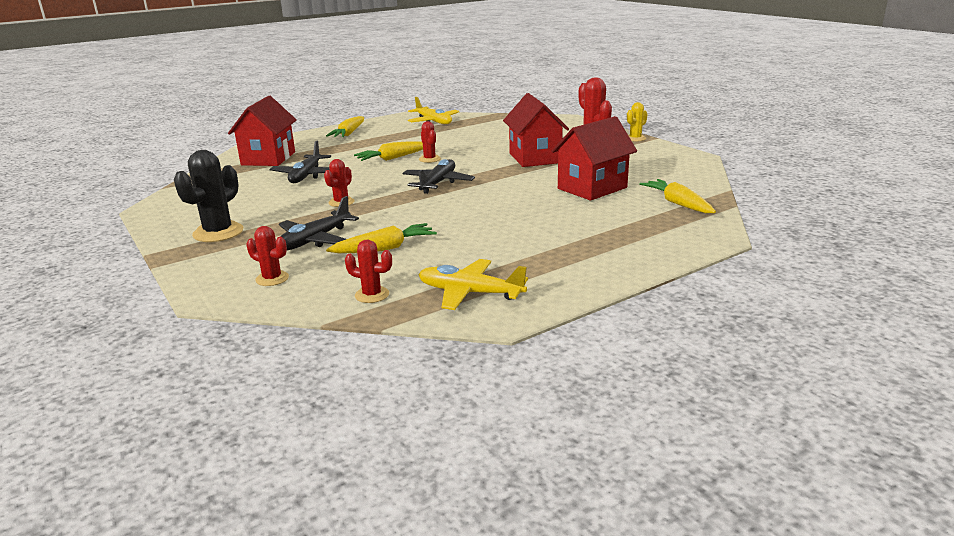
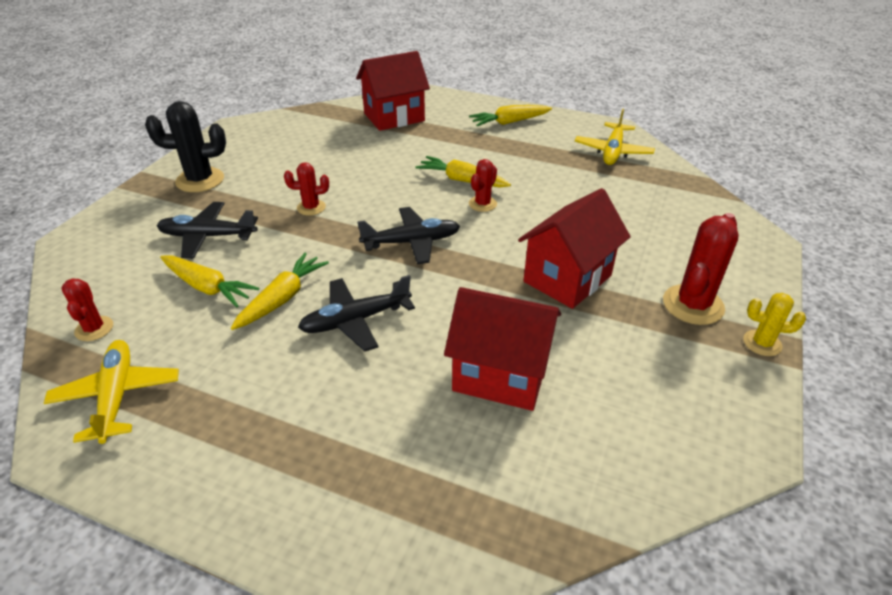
camera: 55 degrees right, 15 degrees up
(272, 279) = (112, 254): red cactus -> none
(306, 176) = (366, 156): black plane -> black plane (355, 320)
(678, 204) = (511, 495): yellow carrot -> yellow carrot (282, 298)

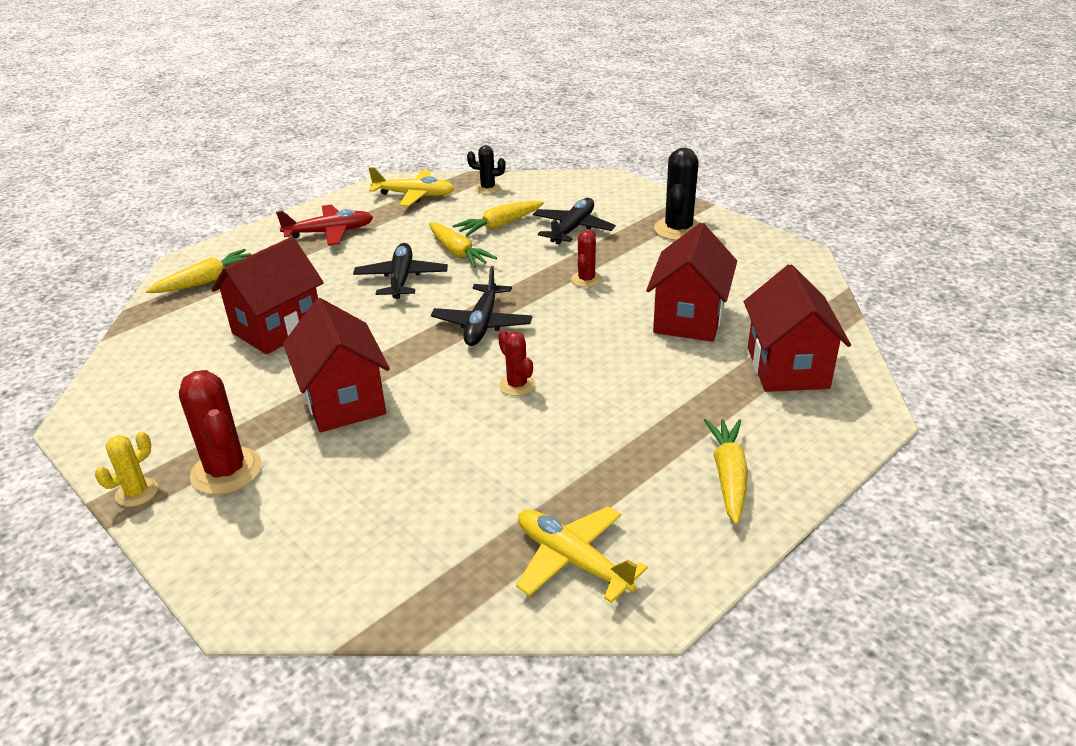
camera: 115 degrees right, 5 degrees down
(94, 329) = (488, 188): red cactus -> black cactus
(255, 441) = (330, 232): none -> red plane
(352, 154) = (689, 319): none -> red house
(462, 180) = (579, 384): yellow carrot -> yellow carrot (206, 281)

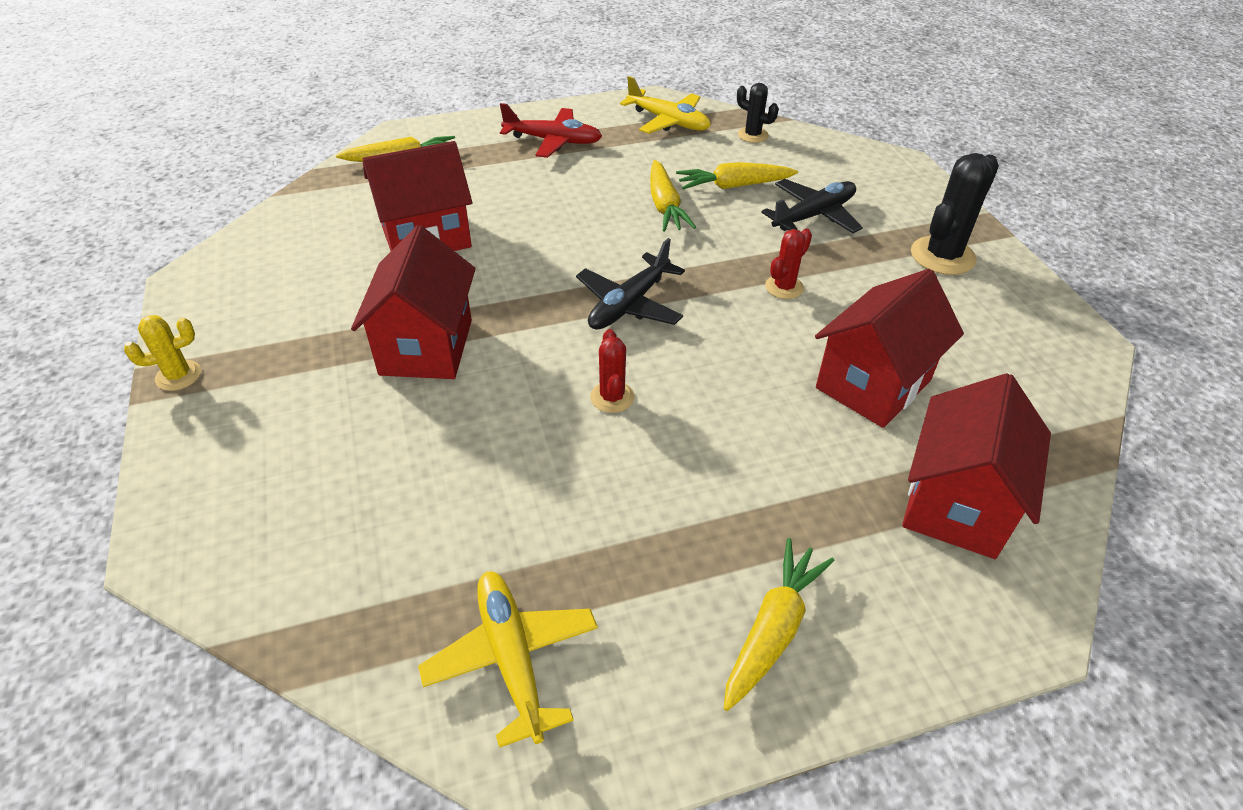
camera: 25 degrees right, 10 degrees up
(226, 471) = (266, 385): red cactus -> none
(401, 279) = (585, 219): black plane -> none

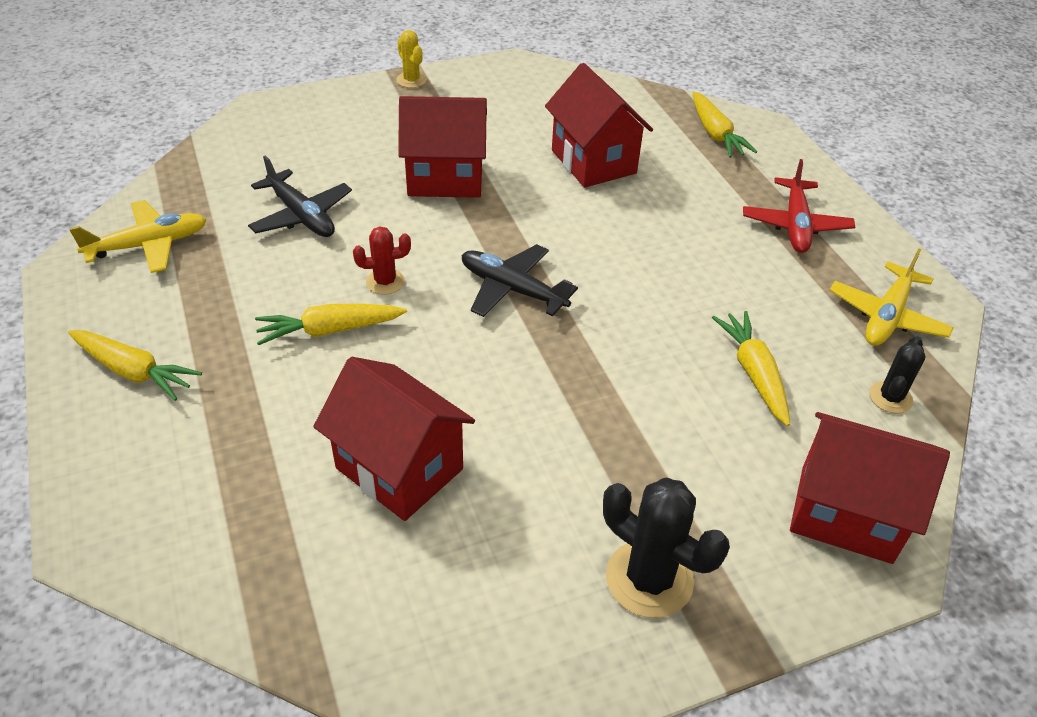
camera: 85 degrees right, 0 degrees up
(665, 206) = (691, 313): yellow carrot -> yellow carrot (330, 330)
(784, 287) = (556, 407): red cactus -> none
(814, 215) = (710, 447): black plane -> black plane (301, 216)
(956, 504) = (231, 513): red house -> red house (846, 513)

